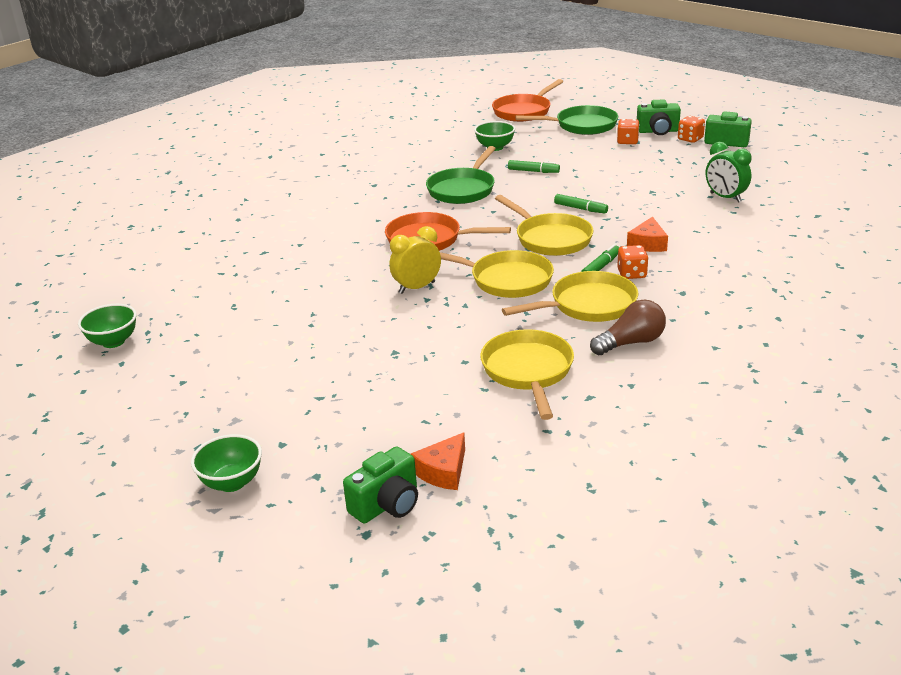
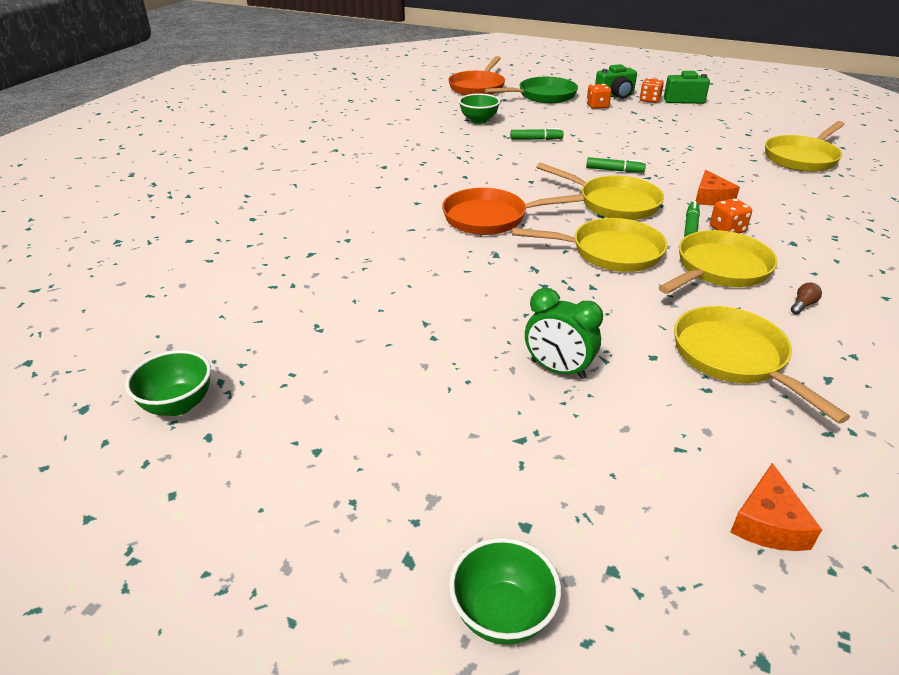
camera: 20 degrees left, 5 degrees up
(387, 504) = (746, 599): green camera -> none
(417, 287) = (522, 273): yellow clock -> none
(463, 189) = (481, 163): green pan -> none
(631, 343) = (802, 305): brown light bulb -> brown light bulb, size x0.46
(725, 198) = (733, 148): green clock -> green clock (558, 369)
(787, 215) = (802, 158): none -> yellow pan

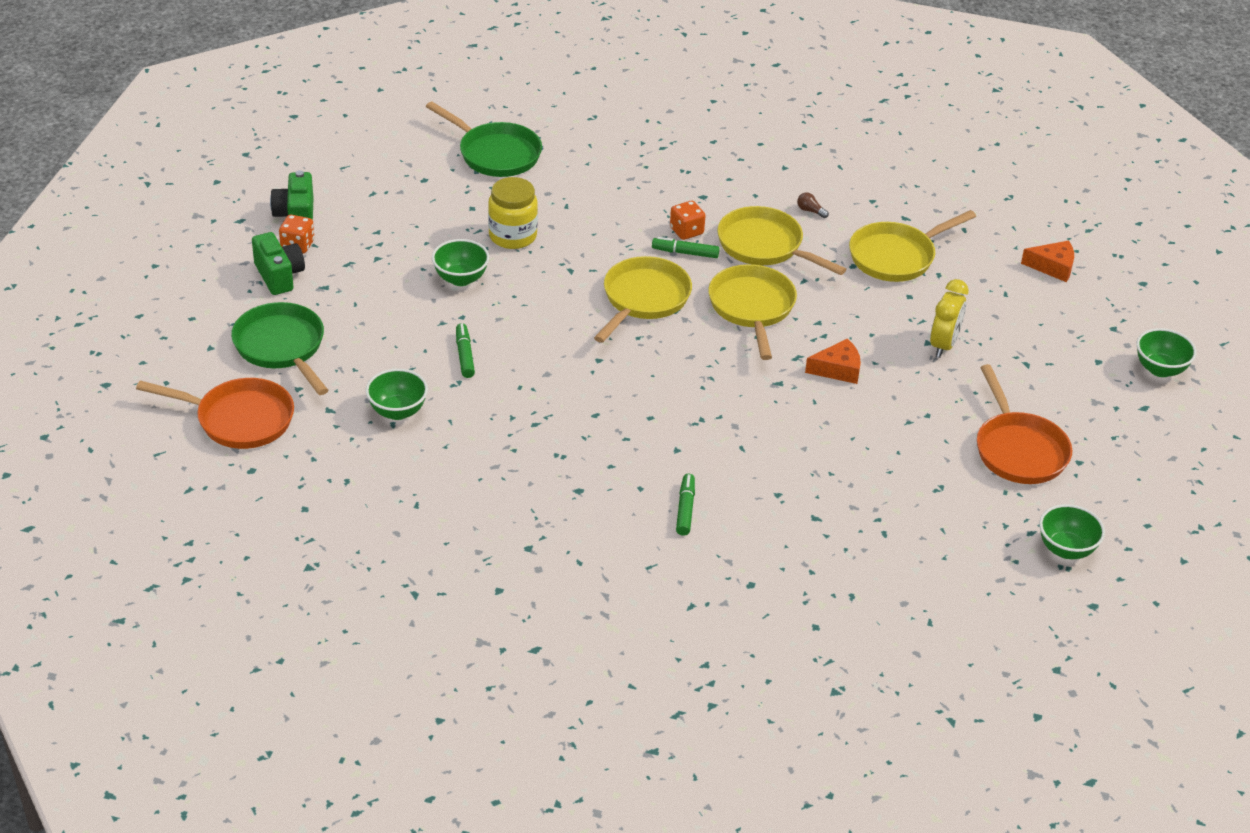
camera: 100 degrees left, 5 degrees up
(490, 218) = (701, 389): orange pan -> orange pan (1018, 450)
(558, 369) = (944, 345): green clock -> yellow clock
(597, 106) = (326, 295): orange dice -> none
(614, 170) = (555, 293): green marker -> green marker (685, 509)
(625, 141) = (461, 279): none -> green bowl
(687, 159) = (512, 236): none -> yellow jar
(711, 198) = (615, 232): orange cheese -> orange cheese (838, 369)
(802, 158) = (495, 154): yellow pan -> green pan

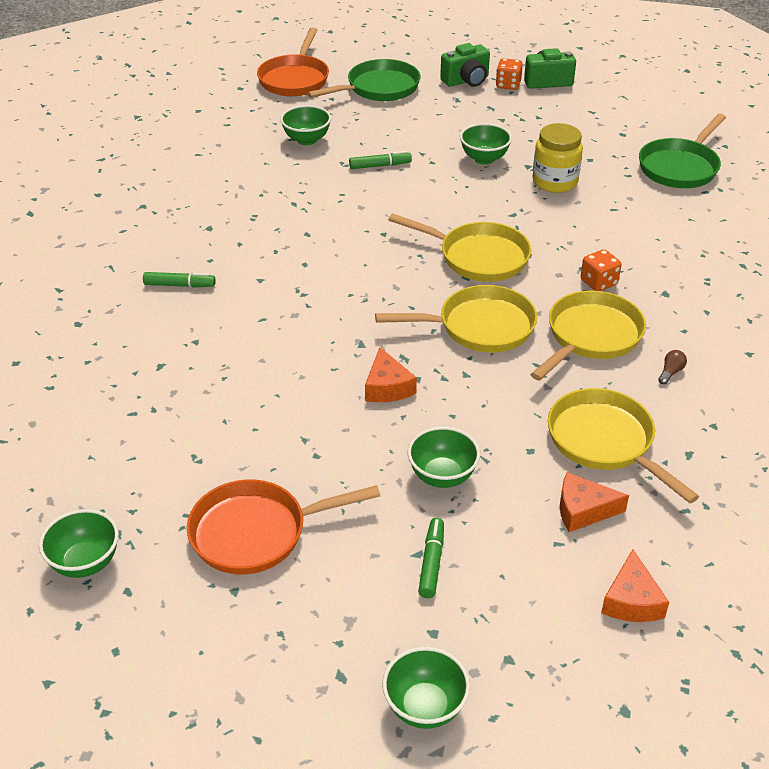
camera: 90 degrees right, 0 degrees up
(685, 253) = (561, 282): green marker -> green marker (432, 562)
(944, 345) = (442, 476): yellow clock -> green bowl
(970, 277) = (583, 510): none -> orange cheese

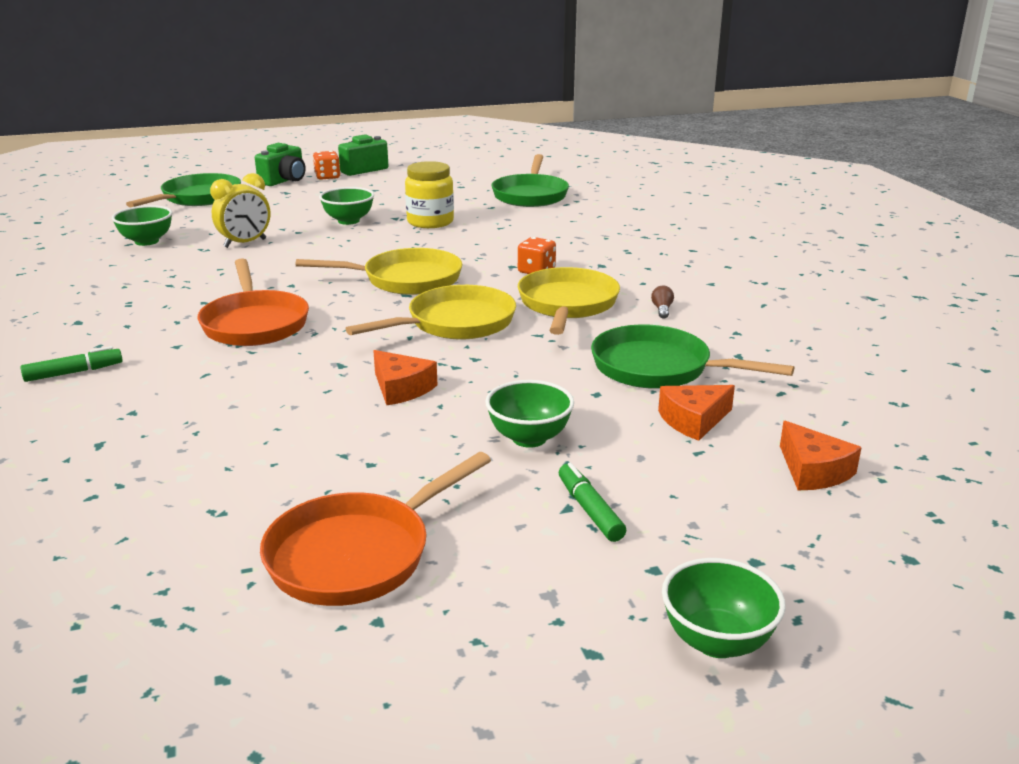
camera: 30 degrees left, 15 degrees down
(85, 563) = (130, 671): green bowl -> none
(295, 79) = (98, 207): orange pan -> orange pan (254, 323)
(380, 166) = (245, 243): green marker -> yellow clock
(605, 442) = (658, 368): yellow pan -> green pan

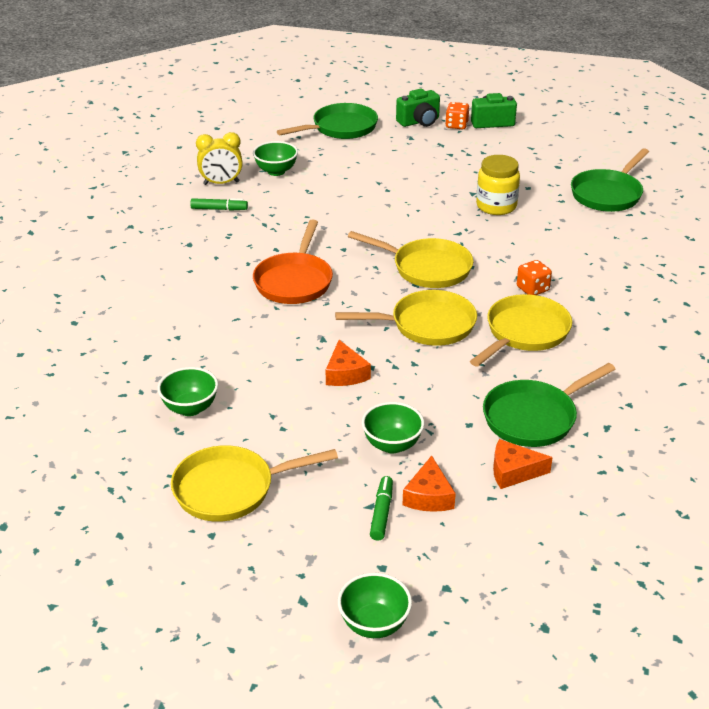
camera: 30 degrees right, 10 degrees up
(74, 372) = (163, 291): green marker -> green marker (219, 209)
(245, 243) = (341, 193): yellow clock -> yellow clock (221, 183)
(348, 221) = (434, 187): green bowl -> green bowl (190, 408)
(357, 554) = (230, 489): orange pan -> yellow pan
(658, 368) = (534, 417): green pan -> green pan turned 90 degrees counterclockwise
(662, 310) = (593, 362): brown light bulb -> none
(813, 471) = (553, 542): orange cheese -> orange cheese (429, 496)

